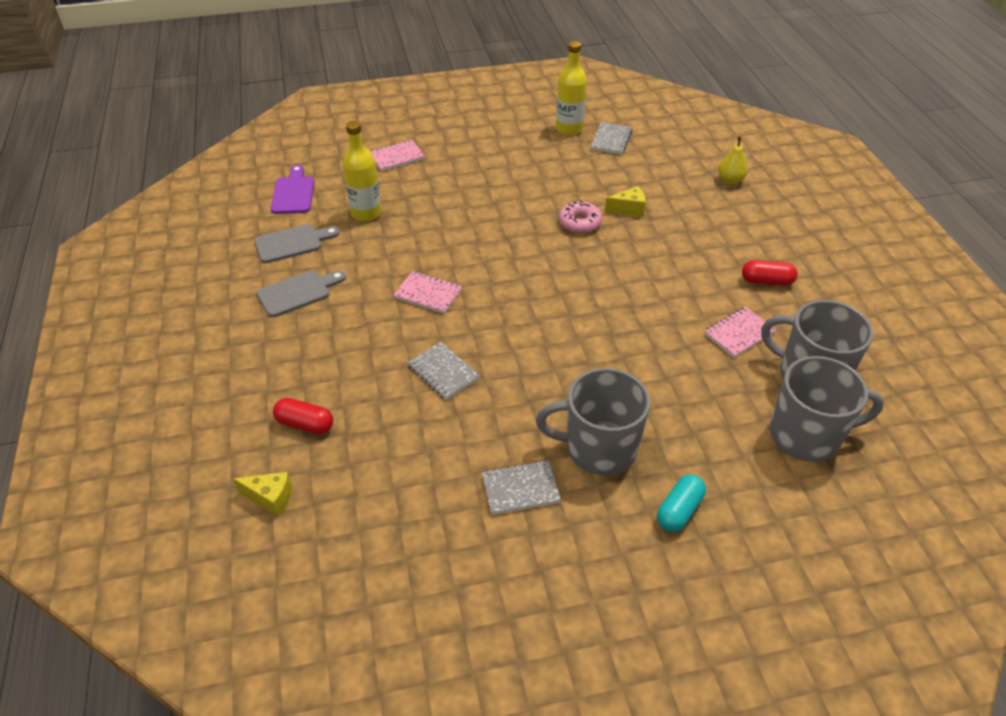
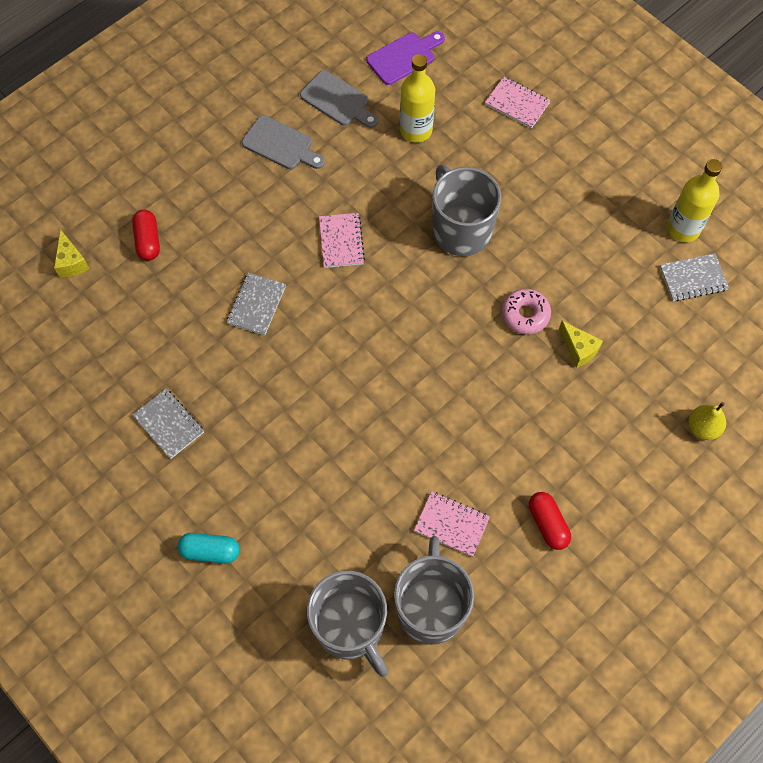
camera: 60 degrees right, 20 degrees up
(598, 448) = (241, 462): grey mug -> grey mug (460, 229)

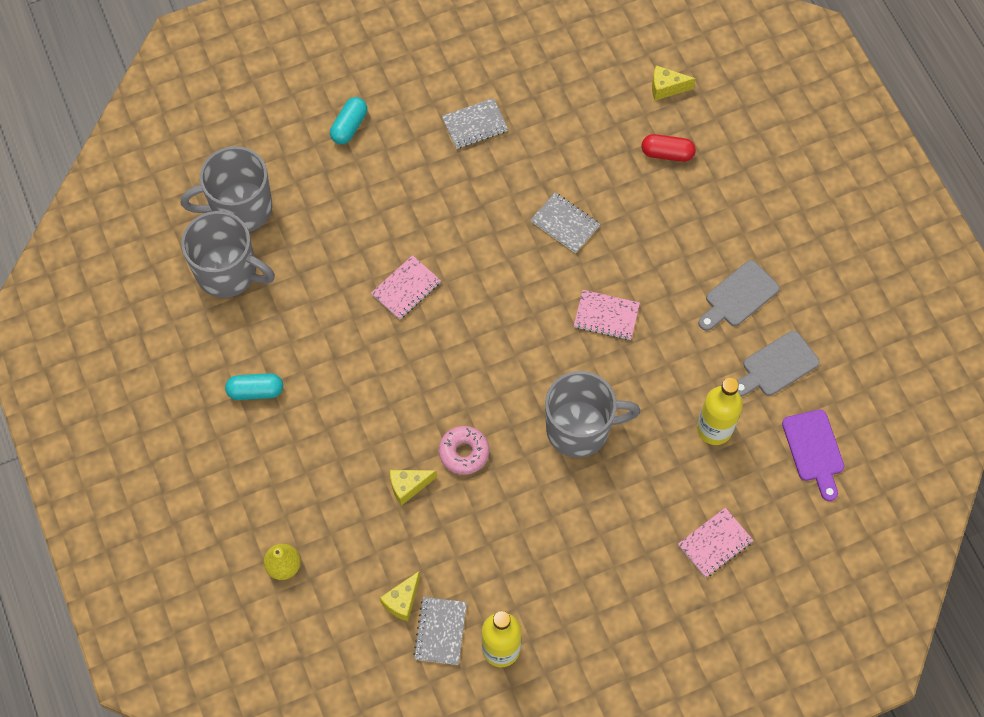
camera: 110 degrees right, 0 degrees up
(451, 524) = (290, 313): pink notebook -> pink notebook (406, 288)
(547, 524) = (255, 391): red capsule -> turquoise capsule
(683, 317) = (402, 601): none -> yellow cheese

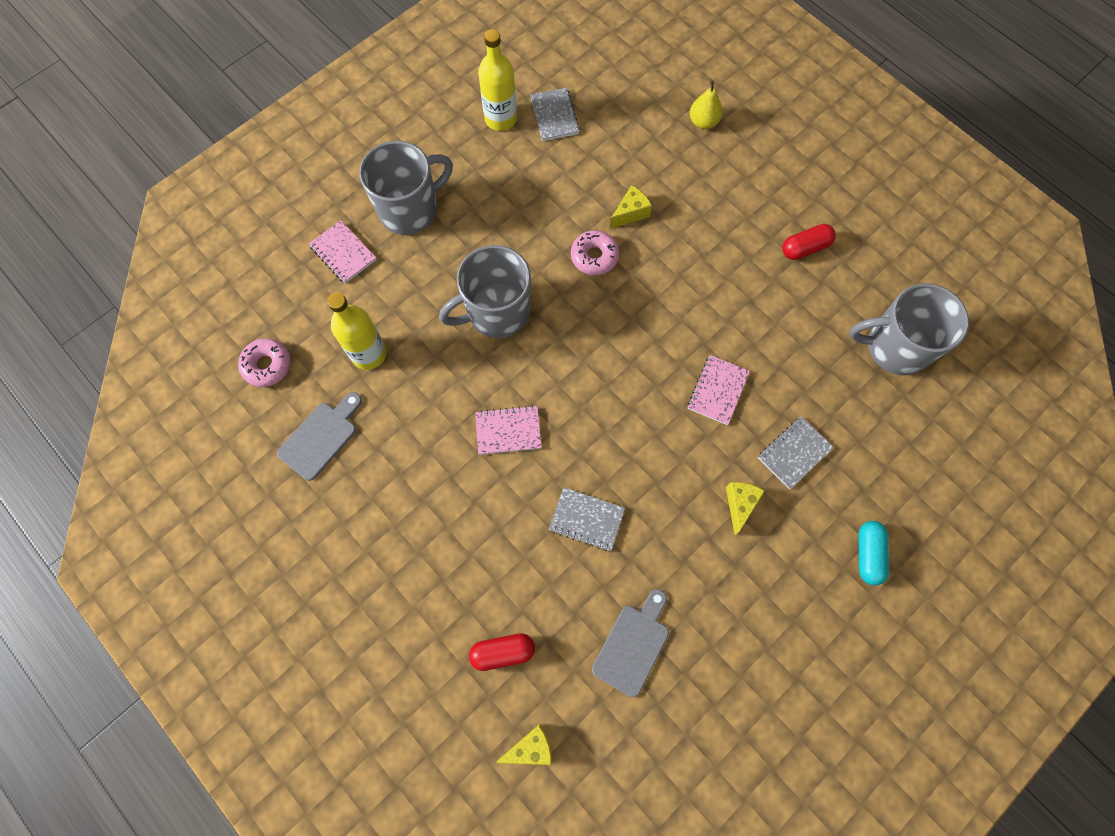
camera: 160 degrees right, 5 degrees up
(240, 208) = (924, 417): grey mug -> grey mug (410, 209)
(255, 391) = (805, 248): turquoise capsule -> red capsule
(402, 601) = (595, 127): yellow cheese -> yellow cheese (740, 504)
(475, 125) = (733, 608): grey notebook -> grey notebook (794, 453)
(715, 543) = (343, 253): pink notebook -> pink notebook turned 75 degrees counterclockwise
(738, 296) = (377, 500): grey cutting board -> grey cutting board (633, 645)
(814, 450) = (267, 365): purple cutting board -> pink donut

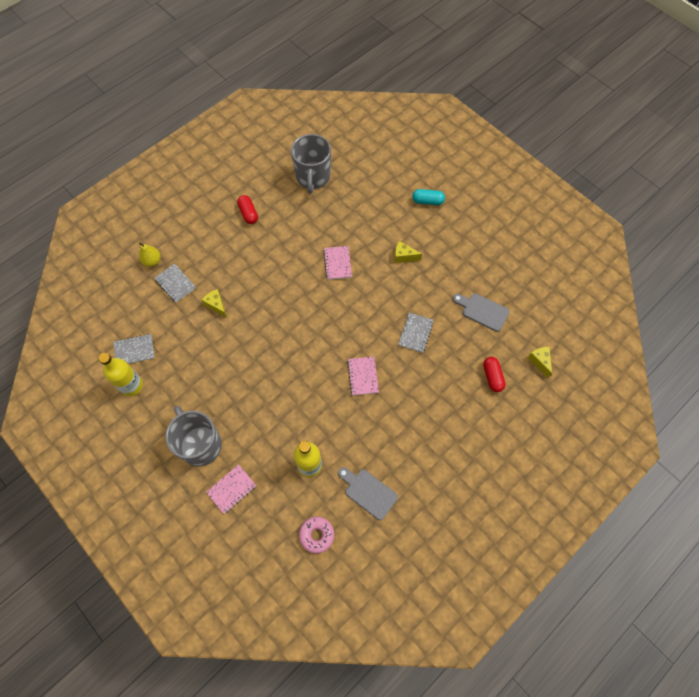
camera: 90 degrees left, 5 degrees down
(496, 312) = (282, 385): grey mug -> none
(594, 256) = (246, 327): pink donut -> none
(717, 390) = (337, 263): pink notebook -> pink notebook turned 60 degrees clockwise
(794, 453) = (374, 229): grey notebook -> grey notebook (175, 284)

